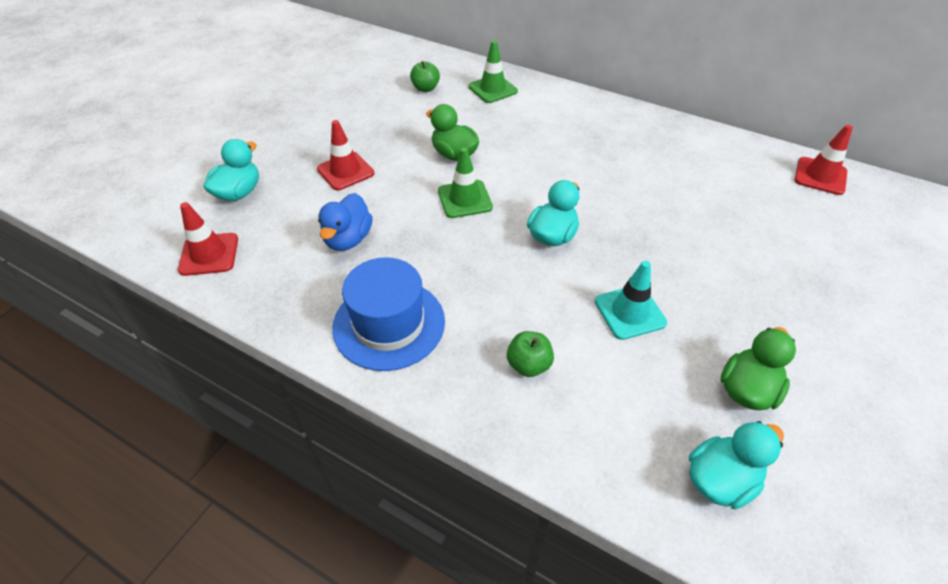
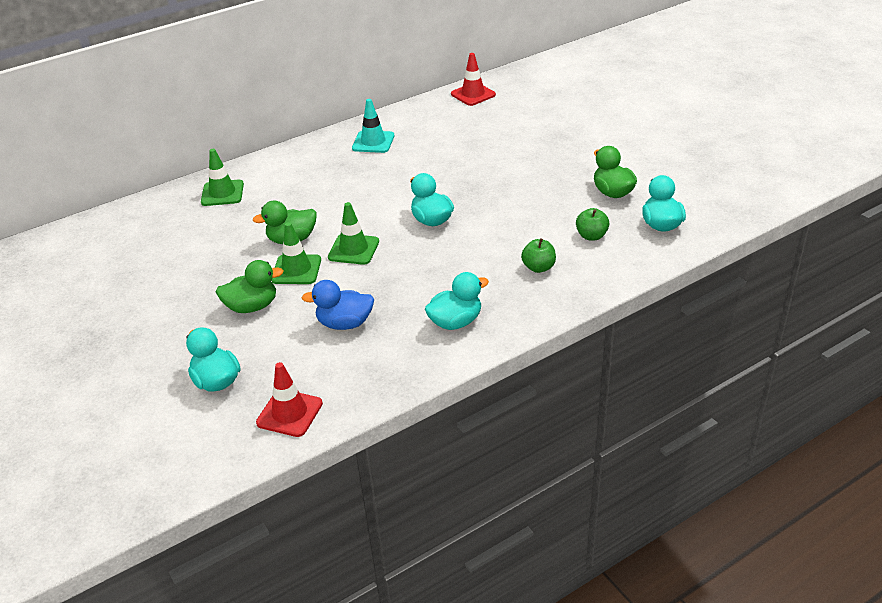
camera: 60 degrees left, 10 degrees down
(345, 171) = (252, 306): red traffic cone -> green duck
(348, 239) = (345, 323): blue duck -> blue duck turned 135 degrees clockwise
(389, 324) = (455, 322): blue hat -> turquoise duck
(411, 175) = (296, 270): none -> green traffic cone
(425, 88) = (176, 230): green apple -> green apple (591, 236)
(630, 312) = (526, 212): turquoise traffic cone -> turquoise traffic cone (373, 142)

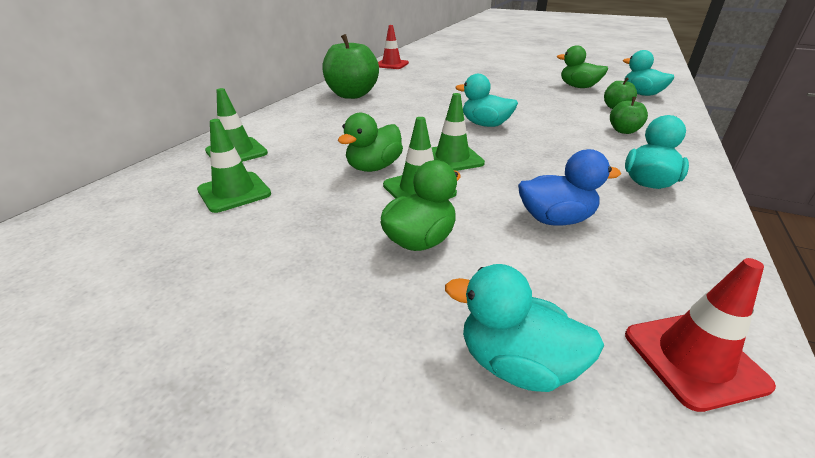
camera: 35 degrees left, 5 degrees down
(192, 232) = (234, 192): none -> green traffic cone
(345, 323) = (555, 219): blue duck -> blue duck turned 150 degrees counterclockwise
(373, 142) = (352, 95): turquoise traffic cone -> green apple

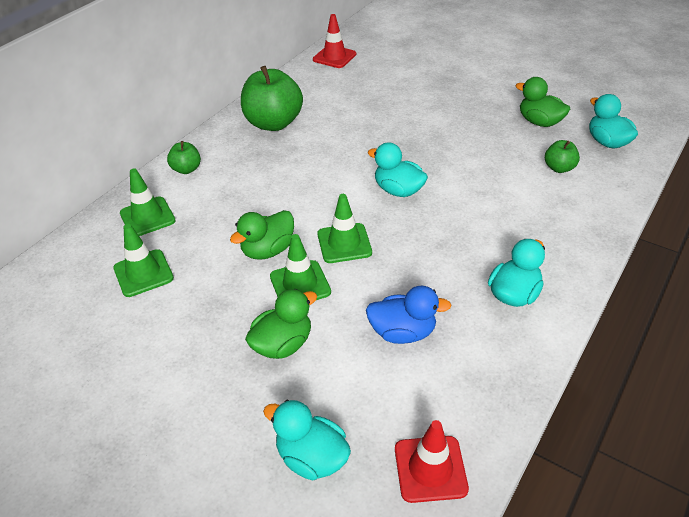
camera: 10 degrees right, 10 degrees up
(623, 131) = (540, 212): green apple -> green apple (186, 169)

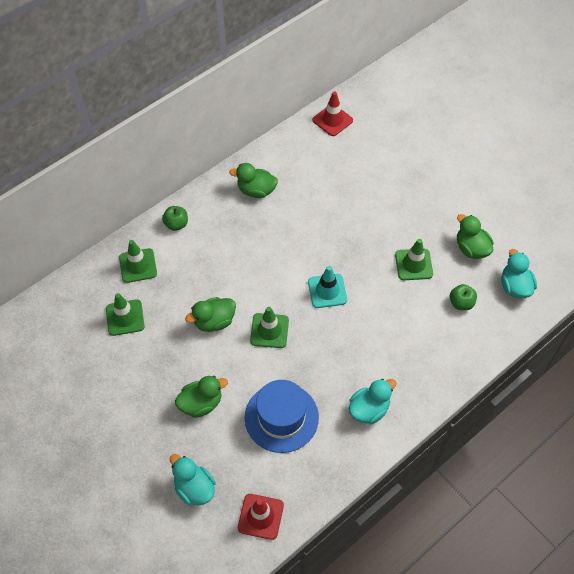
camera: 15 degrees right, 15 degrees up
(273, 123) = (256, 190): green apple -> green duck
(300, 284) = (227, 358): green traffic cone -> green traffic cone (413, 264)
(398, 190) = (327, 291): turquoise duck -> turquoise traffic cone
(402, 332) = (281, 417): blue duck -> blue hat

